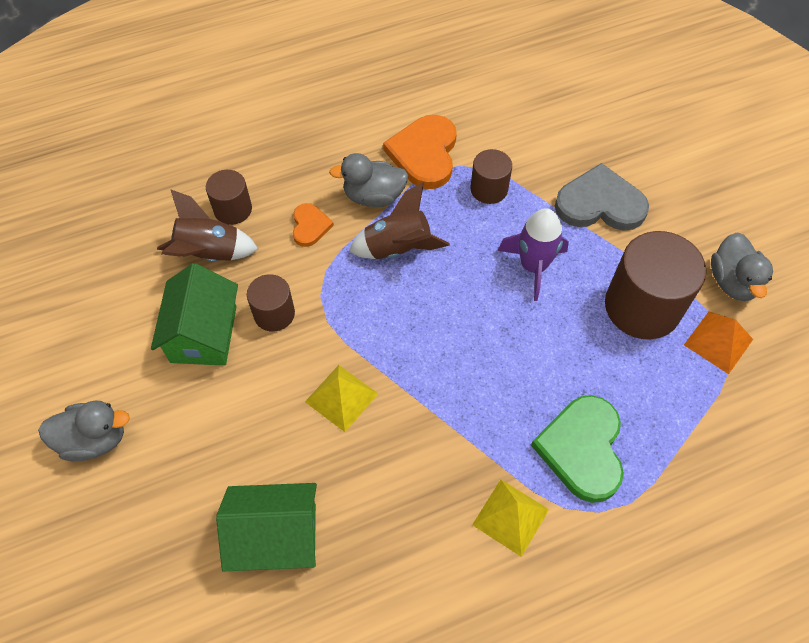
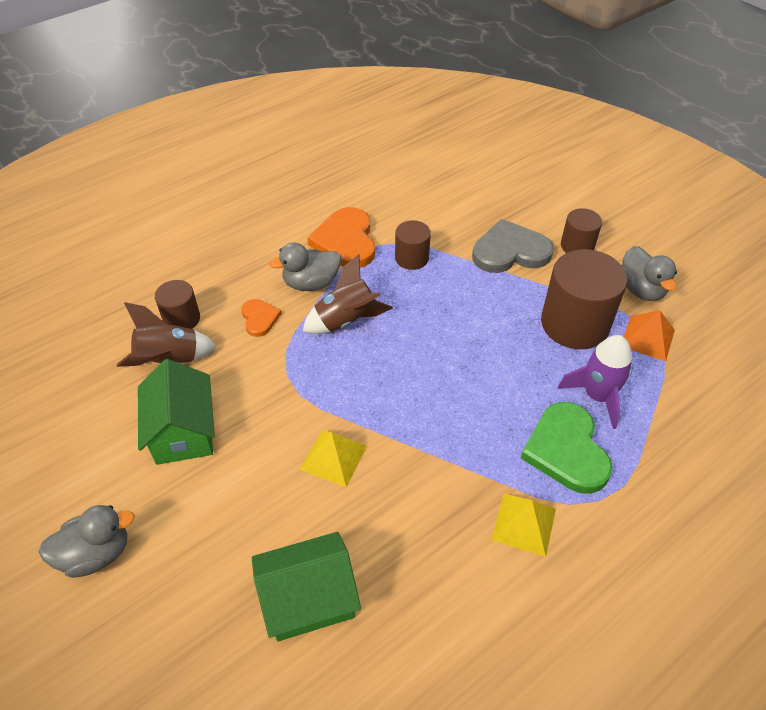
camera: 15 degrees left, 10 degrees down
(274, 314) = (247, 399): brown cylinder -> brown cylinder (577, 246)
(533, 267) = (471, 311): purple rocket -> purple rocket (597, 396)

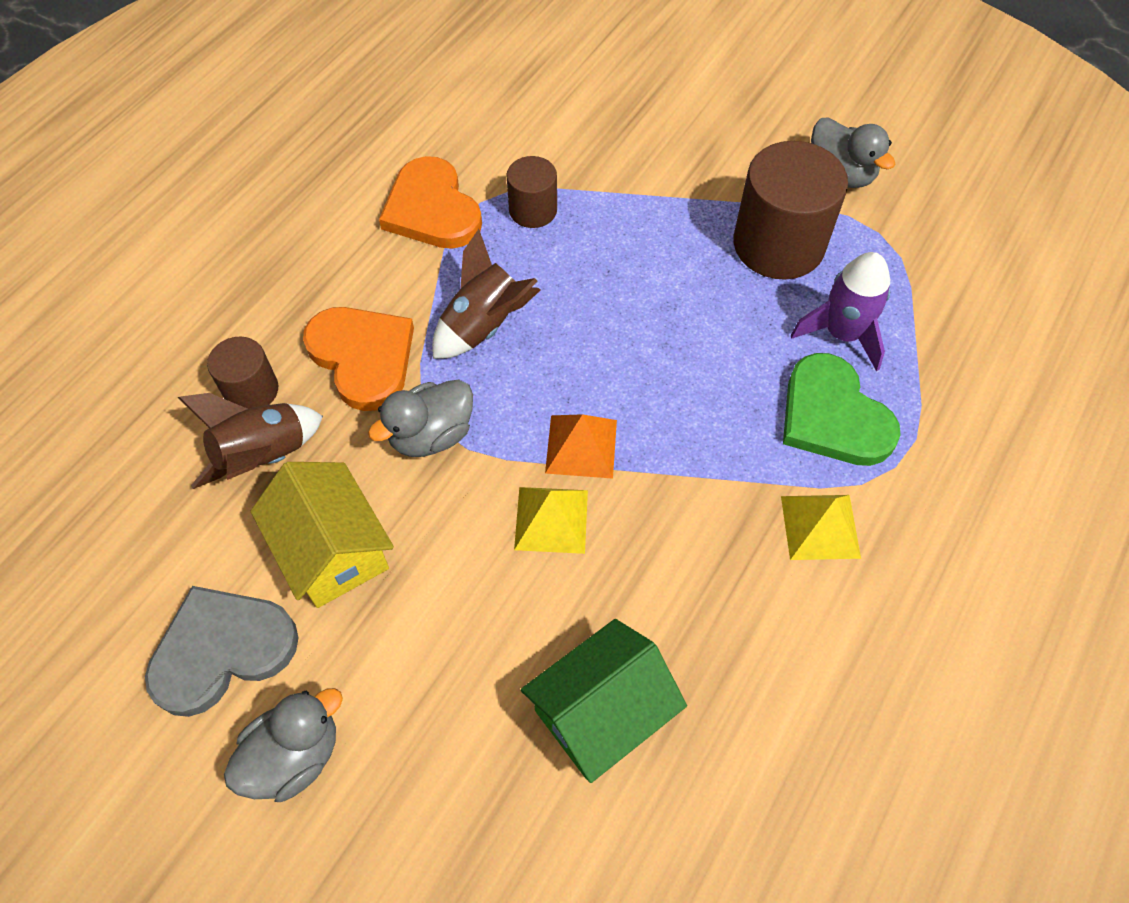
camera: 20 degrees left, 10 degrees up
(183, 431) = (333, 550): green house -> yellow house
(259, 318) = (363, 357): orange heart -> orange heart, size x1.88
(311, 283) = (411, 285): grey duck -> grey duck (431, 435)
(510, 251) = (658, 165): grey heart -> grey heart (222, 650)
(577, 246) = (739, 134): brown cylinder -> none
(647, 338) = (872, 238): orange pyramid -> orange pyramid (581, 446)

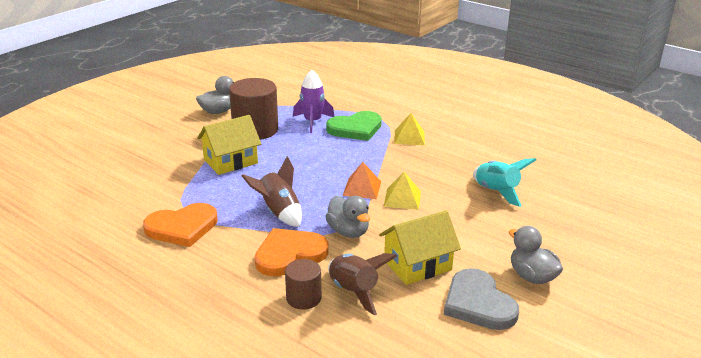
camera: 85 degrees left, 30 degrees down
(533, 210) = (200, 193): brown cylinder -> none
(601, 712) = (497, 192): green house -> turquoise rocket
(646, 229) = (230, 161): none -> yellow house

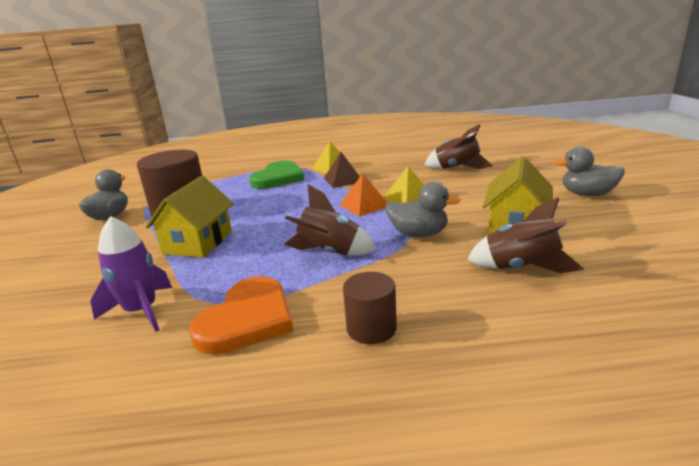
camera: 40 degrees left, 5 degrees down
(289, 254) = (409, 275): orange heart -> none
(303, 298) = (499, 298): brown cylinder -> brown cylinder (371, 328)
(313, 122) = (230, 188): purple rocket -> purple rocket (141, 311)
(392, 155) = (343, 180): none -> brown pyramid
(478, 303) = (604, 223): grey heart -> none
(497, 192) = (457, 168): turquoise rocket -> brown rocket

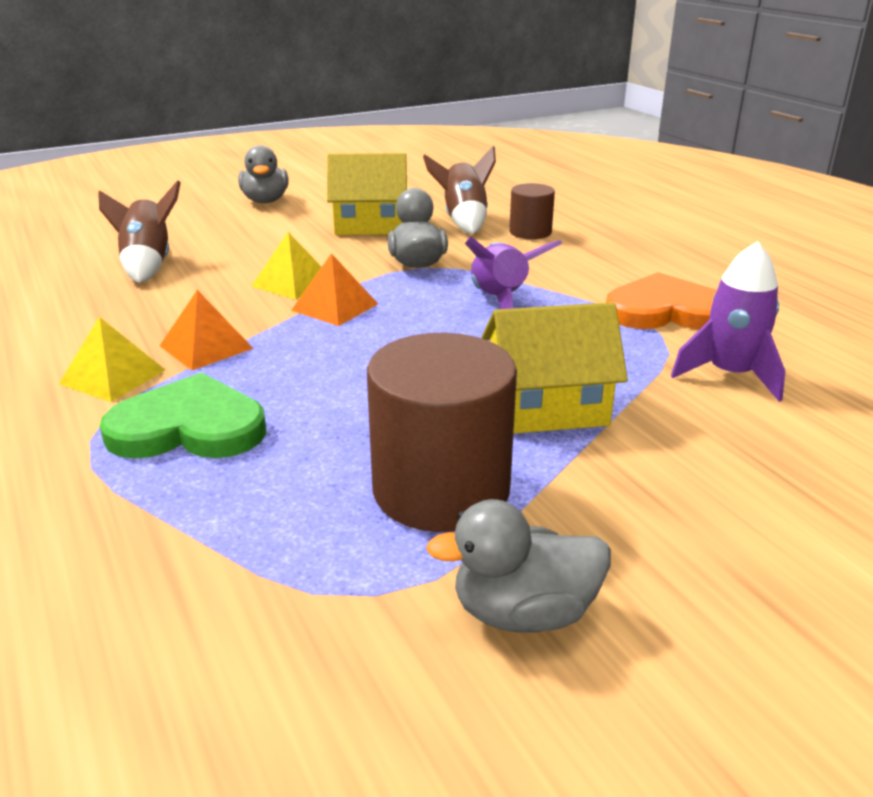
camera: 115 degrees left, 5 degrees up
(329, 253) = (500, 301): brown rocket -> purple rocket
(343, 180) = (206, 347): brown pyramid -> orange pyramid
(371, 328) = (614, 260): brown cylinder -> brown cylinder (530, 232)

